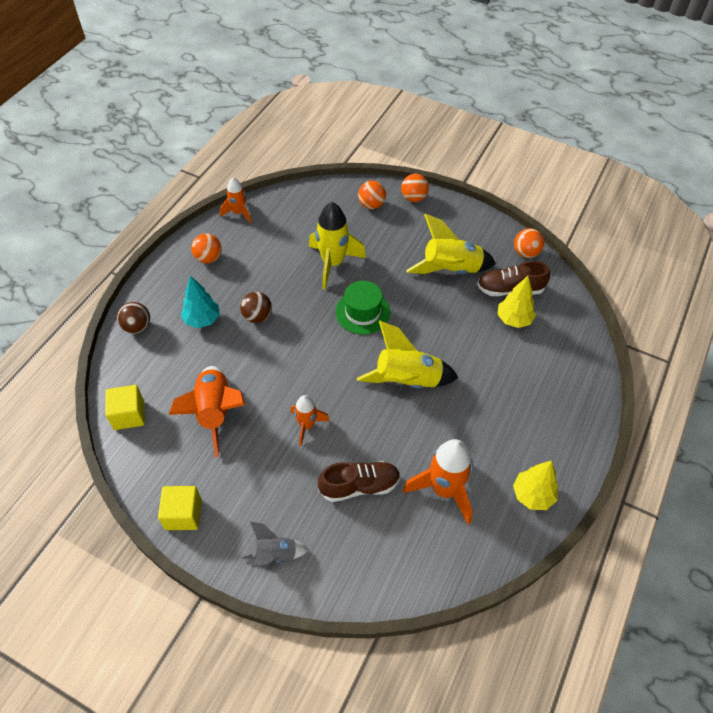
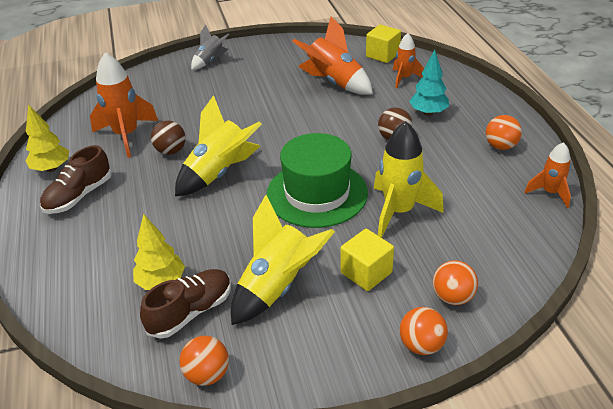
camera: 140 degrees right, 15 degrees down
(137, 327) = (460, 84): brown ball -> brown ball (171, 151)
(183, 514) = (283, 46): yellow cube -> yellow cube (366, 272)
(307, 425) = (264, 110): orange rocket -> orange rocket (404, 78)
(359, 486) = (190, 106): brown shoe -> brown shoe (79, 196)
(362, 312) = (317, 193): green hat -> green hat, size x1.54

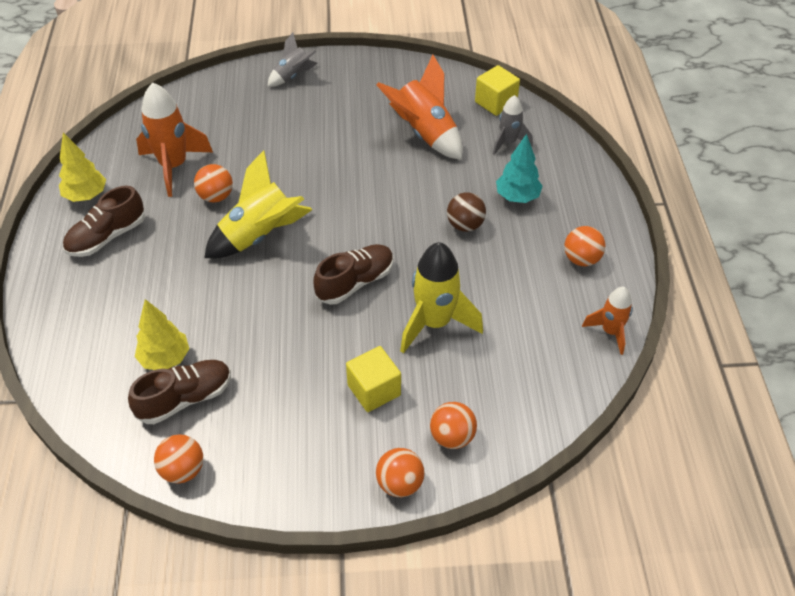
camera: 10 degrees right, 10 degrees up
(171, 151) = (216, 196): brown ball -> orange ball
(278, 287) = (279, 388): yellow rocket -> none
(317, 193) = (355, 282): green hat -> brown shoe
(404, 78) = (508, 142): orange rocket -> grey rocket

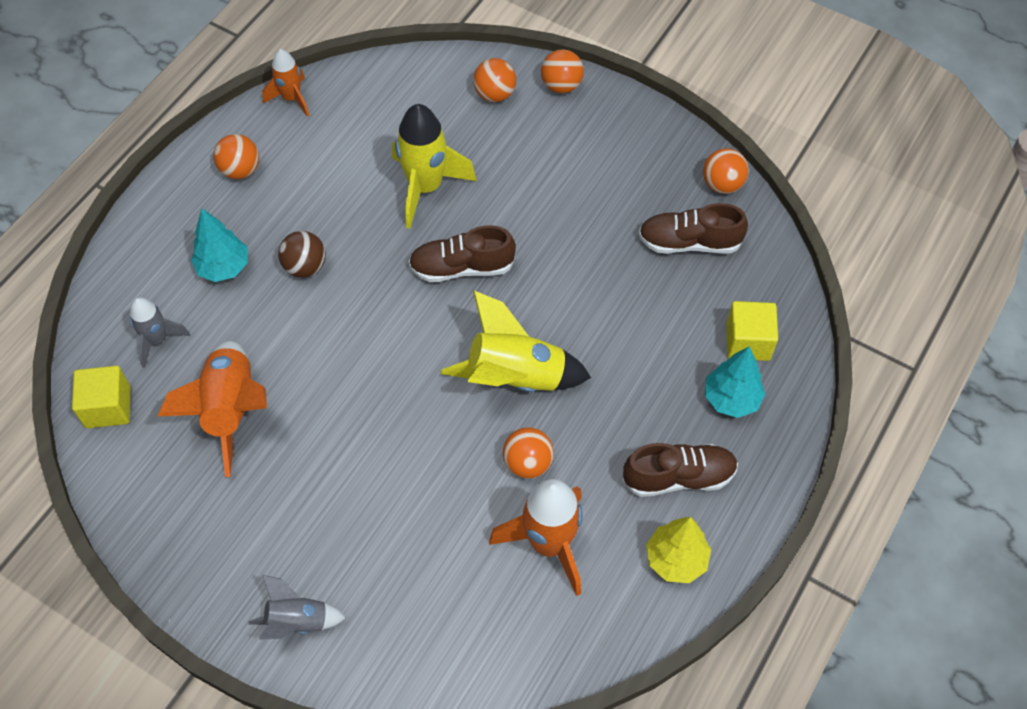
camera: 145 degrees left, 10 degrees up
(90, 301) = (731, 399): none -> turquoise tree
(165, 359) = (687, 291): yellow tree -> none
(374, 390) = (525, 161): yellow cube -> yellow cube (748, 342)

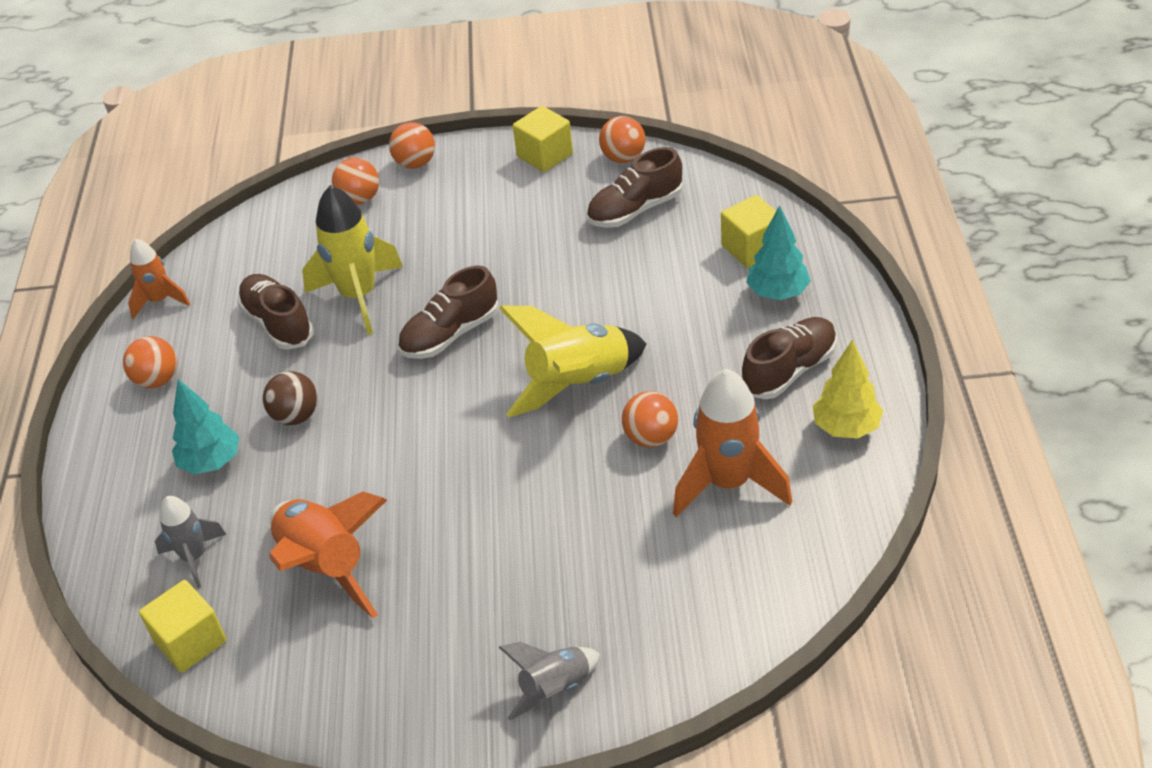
camera: 30 degrees left, 15 degrees down
(353, 174) = (278, 323): none -> brown shoe
(664, 141) = (545, 155): none -> yellow cube

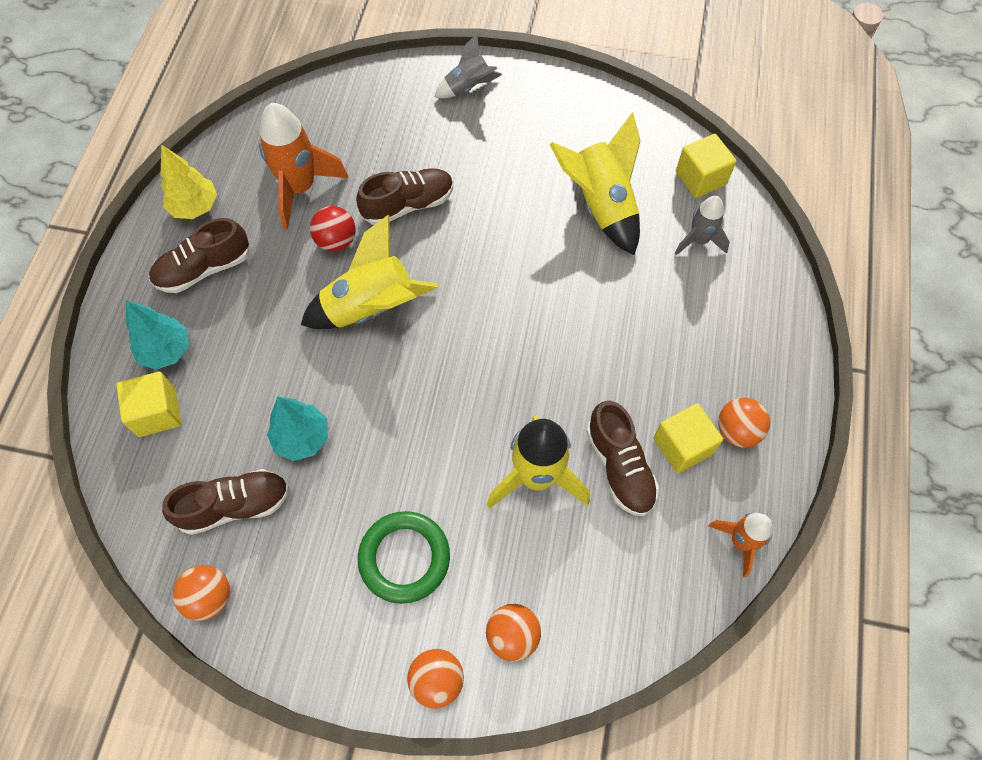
camera: 170 degrees left, 20 degrees up
(211, 462) = (686, 323): turquoise tree -> turquoise tree (302, 438)
(296, 416) = (611, 349): brown ball -> none
(326, 567) = (601, 206): orange rocket -> yellow rocket
(450, 334) = (461, 398): brown shoe -> brown shoe (408, 205)
(467, 217) = (404, 558): none -> green ring
(545, 155) = (289, 636): yellow cube -> yellow cube (682, 446)
(651, 438) = (336, 241): orange ball -> red ball

